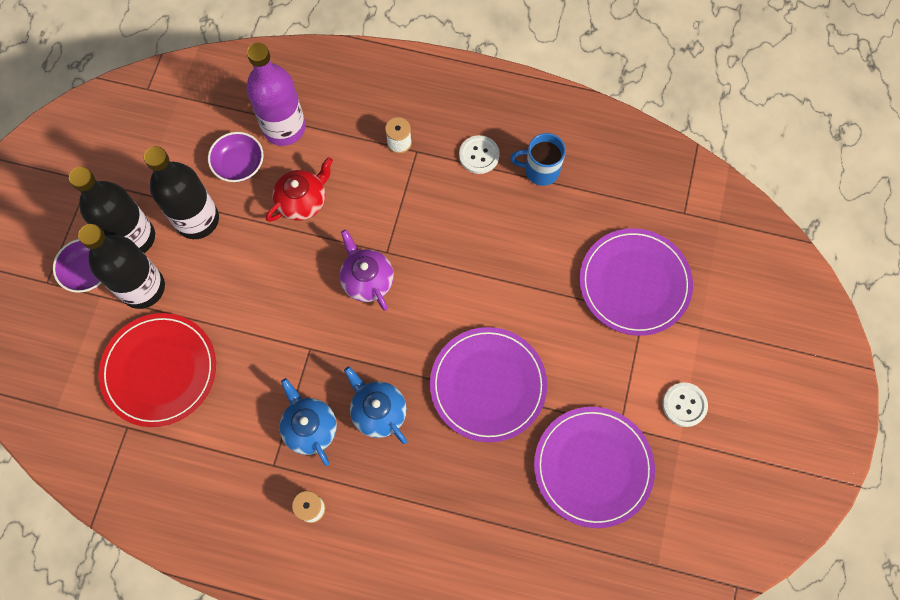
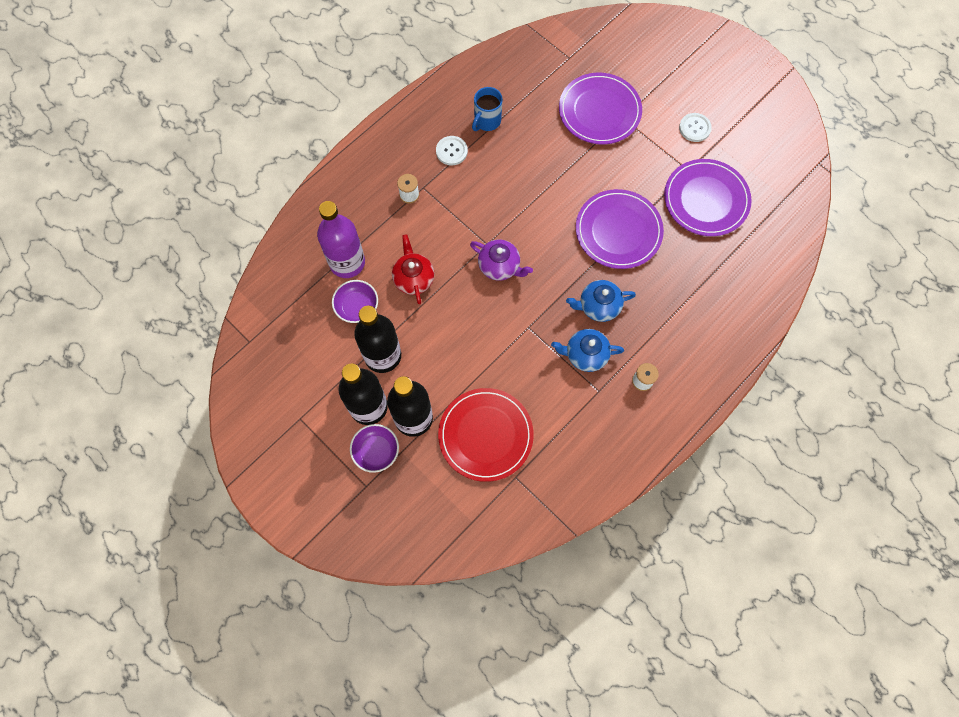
camera: 60 degrees left, 0 degrees up
(367, 280) = (500, 266): purple teapot -> purple teapot turned 150 degrees counterclockwise

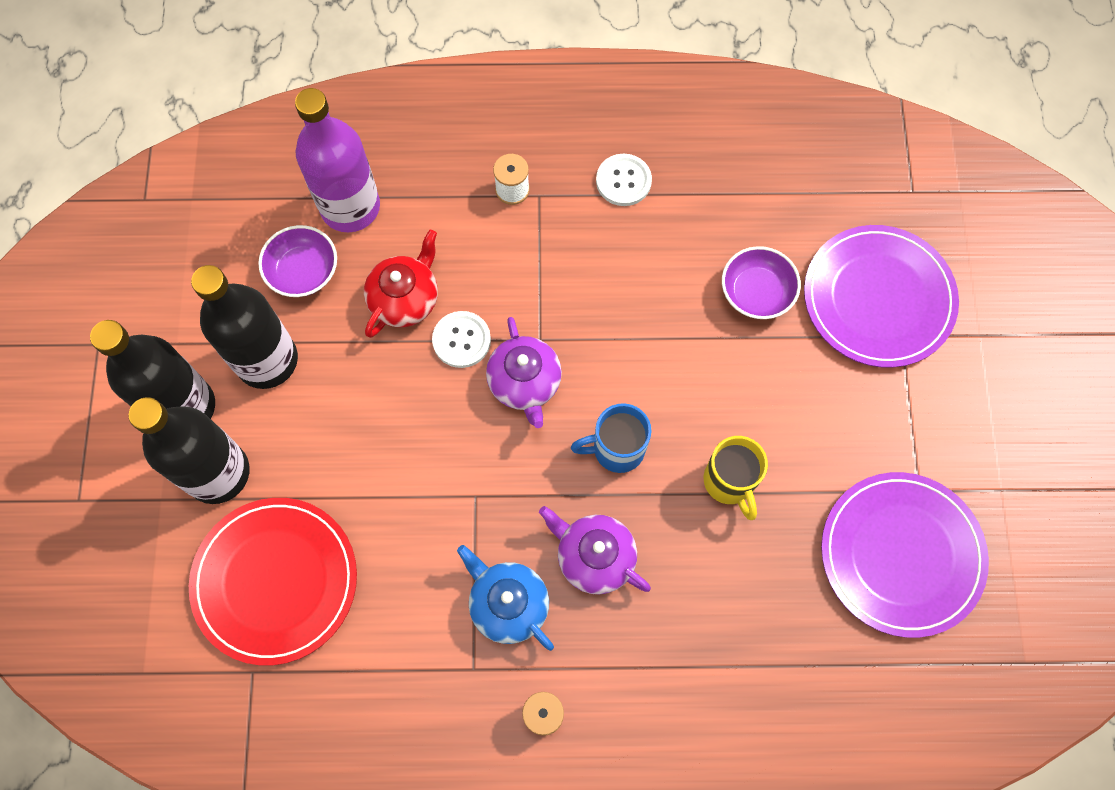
camera: 45 degrees right, 0 degrees up
(376, 451) = (134, 469): purple bowl -> purple bowl (756, 292)
(486, 121) = (710, 181): blue mug -> blue mug (616, 449)
(598, 306) = (594, 557): blue teapot -> purple teapot
(618, 231) = (730, 482): purple plate -> yellow mug
(694, 128) = (992, 441): white button -> white button (461, 340)

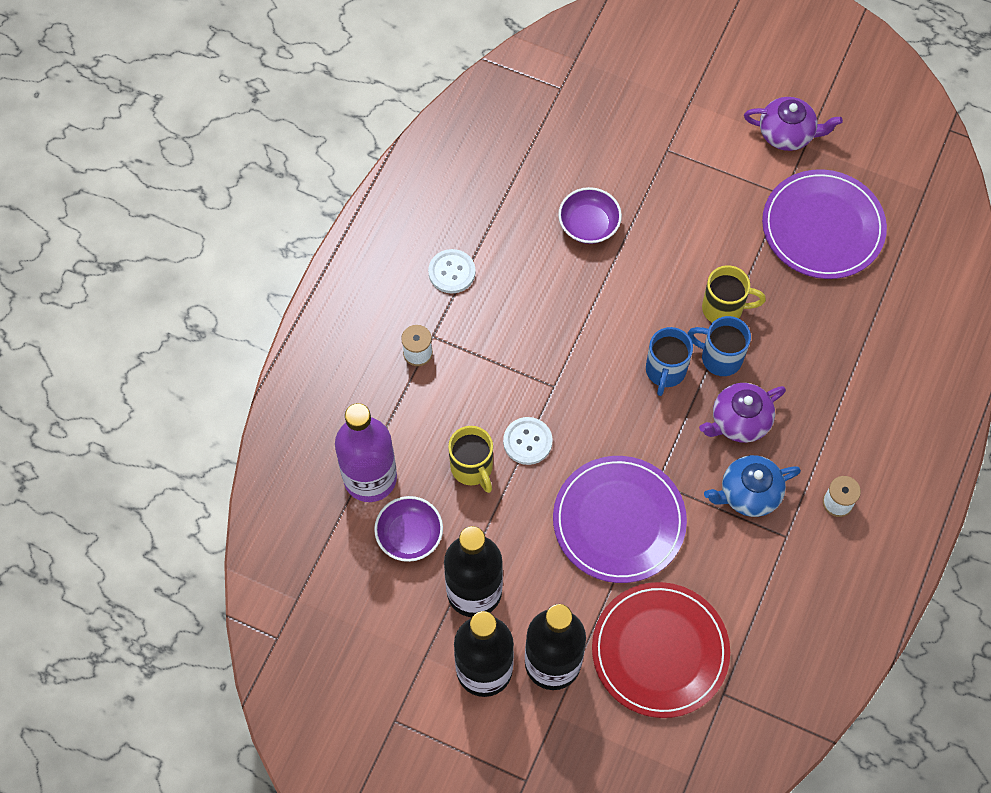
camera: 65 degrees left, 5 degrees down
(405, 299) = (472, 468): red teapot -> yellow mug
(525, 383) = (584, 411): purple teapot -> purple teapot (787, 134)
(664, 502) = (719, 357): none -> blue mug
(878, 298) = (632, 150): purple plate -> purple plate (619, 521)

